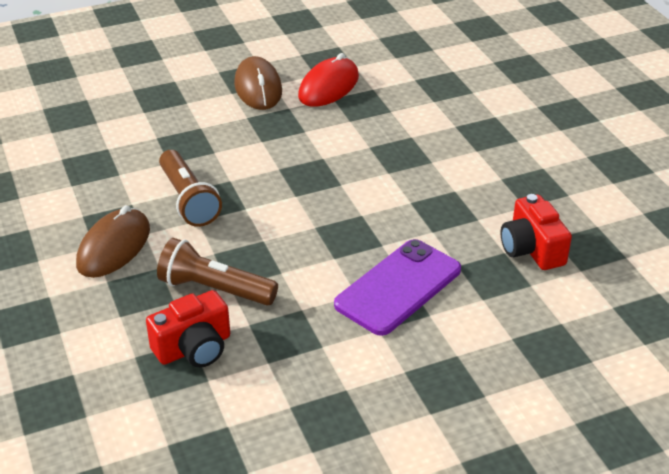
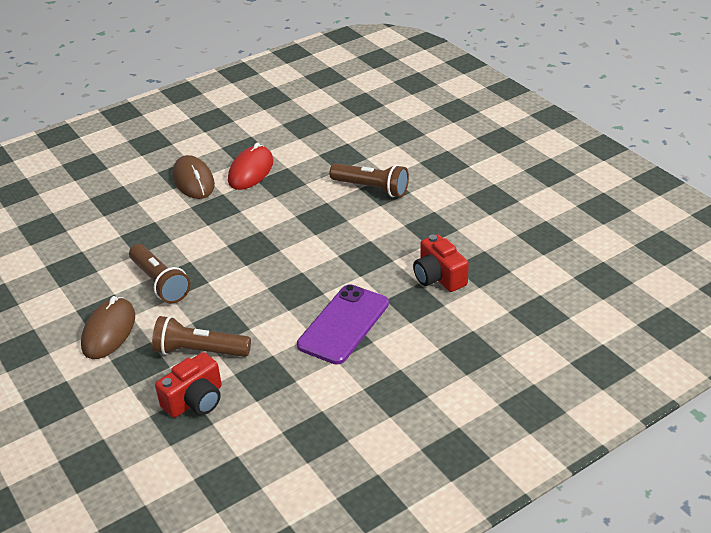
camera: 10 degrees left, 0 degrees up
(470, 128) = (371, 188): none -> brown flashlight

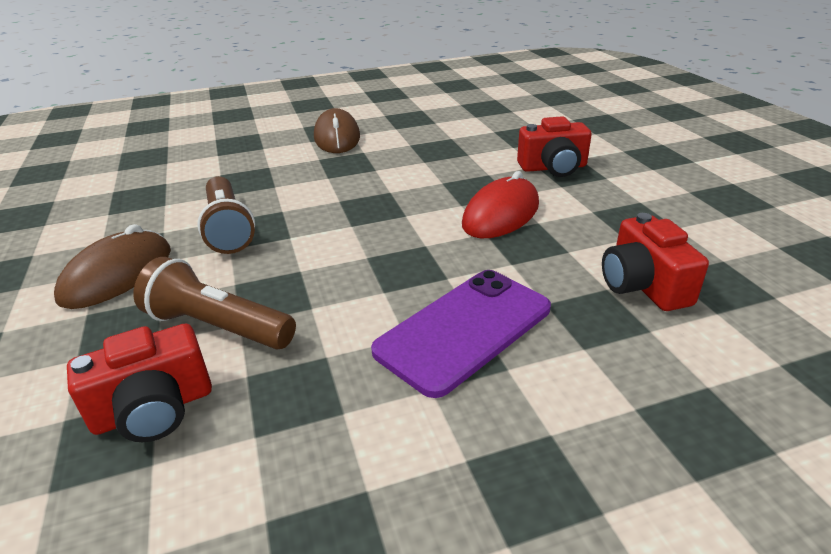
camera: 15 degrees right, 5 degrees down
(251, 171) = (407, 136): red mouse -> red mouse (501, 214)
(371, 188) = (553, 168): brown flashlight -> red camera

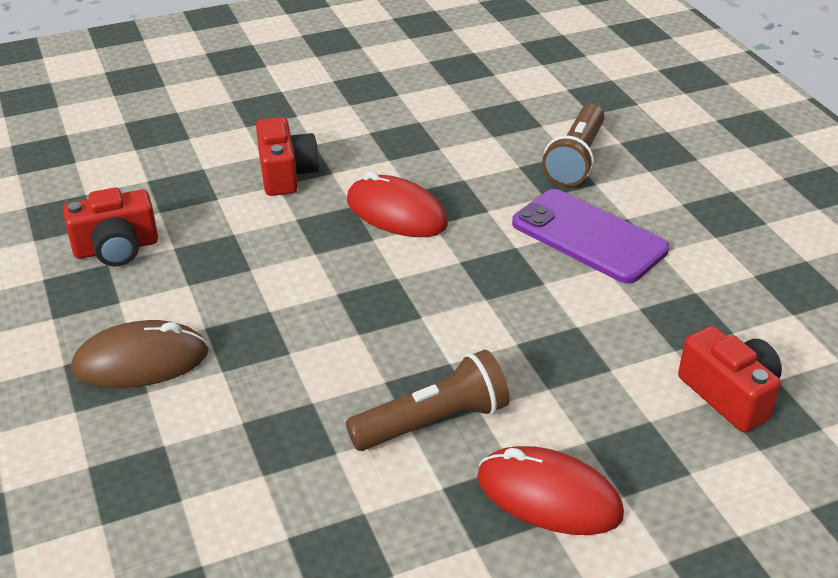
camera: 95 degrees left, 5 degrees up
(117, 275) = (548, 496): brown mouse -> red mouse
(218, 327) = (620, 382): brown flashlight -> brown flashlight (576, 159)
(643, 285) = (513, 149): red camera -> red camera (116, 248)

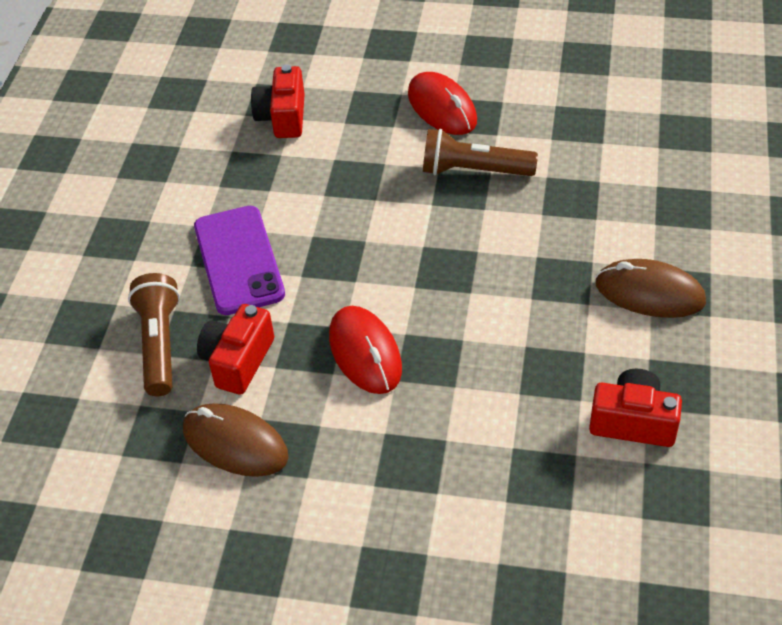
camera: 145 degrees left, 10 degrees up
(286, 174) = (429, 451): red camera -> red camera (238, 361)
(443, 130) = (235, 443): none -> brown mouse
(576, 159) = (159, 344): brown flashlight -> brown flashlight turned 60 degrees counterclockwise

